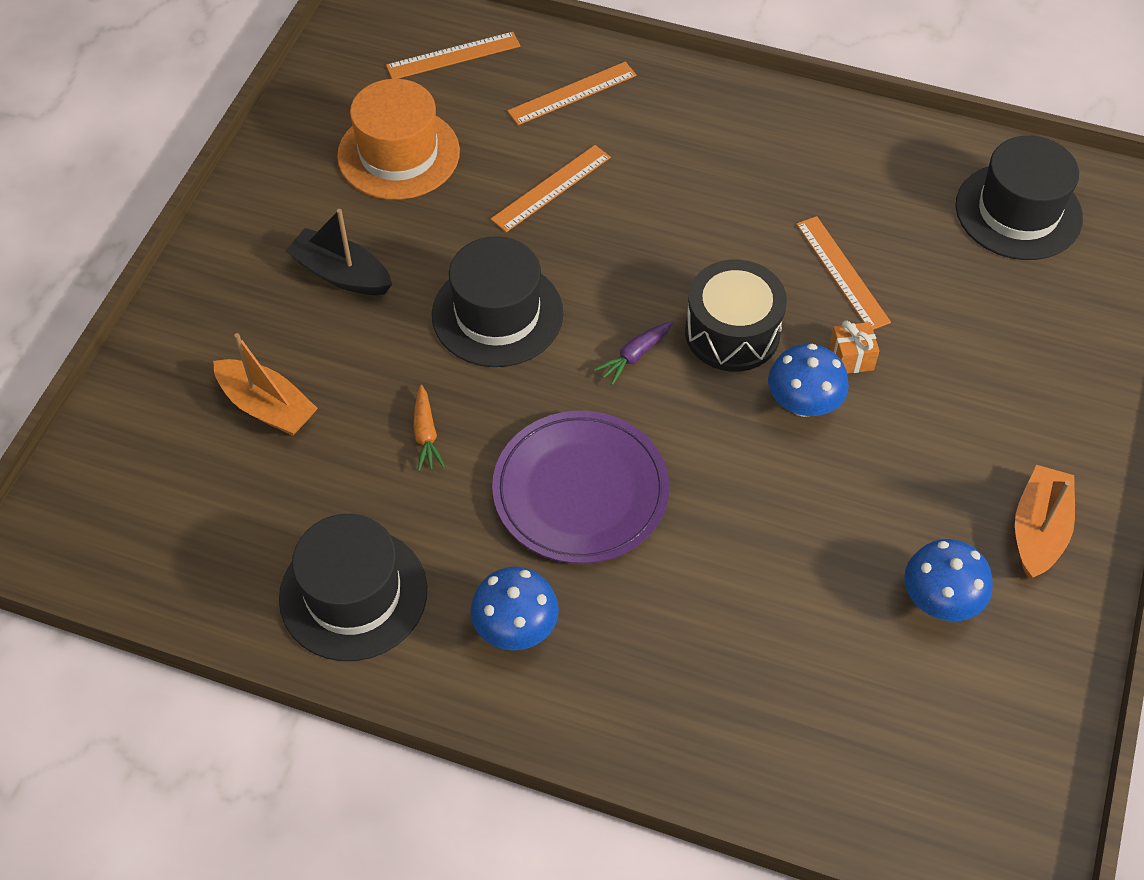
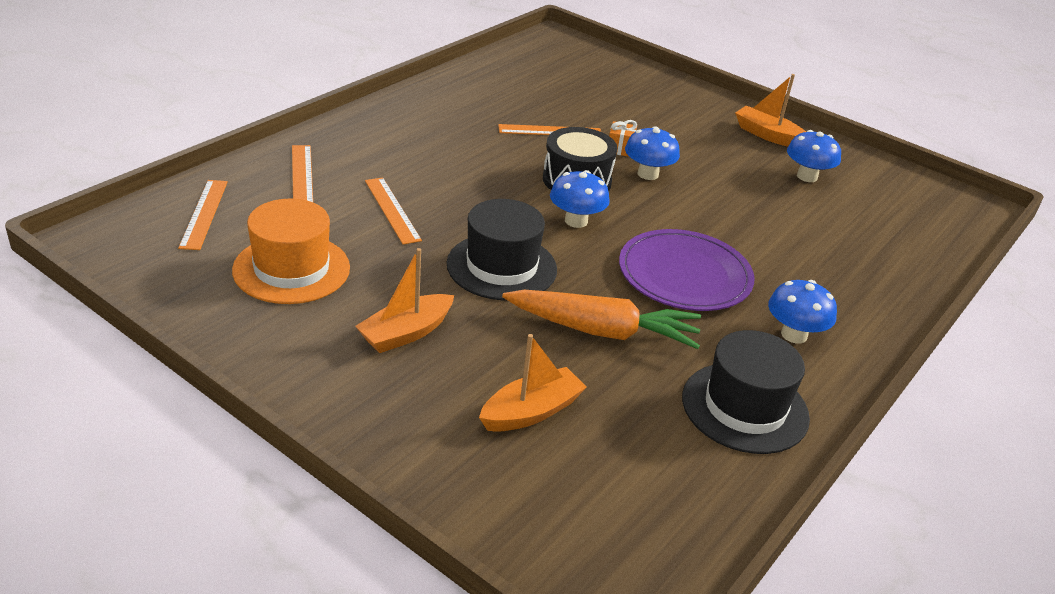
camera: 75 degrees left, 20 degrees down
(341, 274) = (406, 333): black boat -> orange boat
(426, 434) = (602, 331): orange carrot -> orange carrot, size x2.29
(634, 356) = (576, 221): purple carrot -> blue mushroom
(1018, 211) = (539, 69): black hat -> none

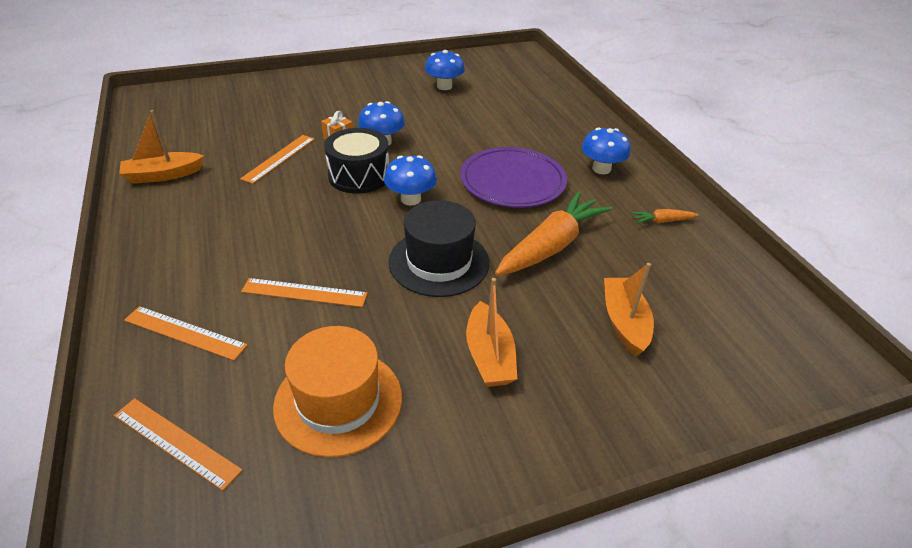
camera: 55 degrees left, 5 degrees up
(745, 407) = (662, 221): black hat -> orange carrot
(767, 135) = (385, 77): orange boat -> orange boat (163, 175)

